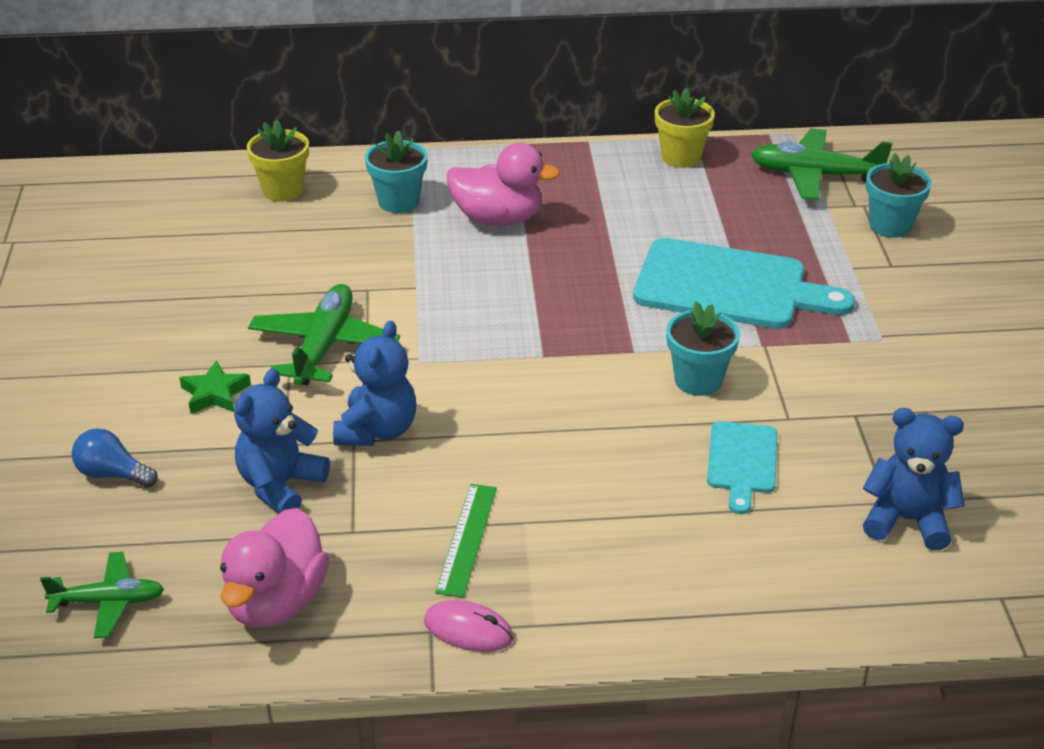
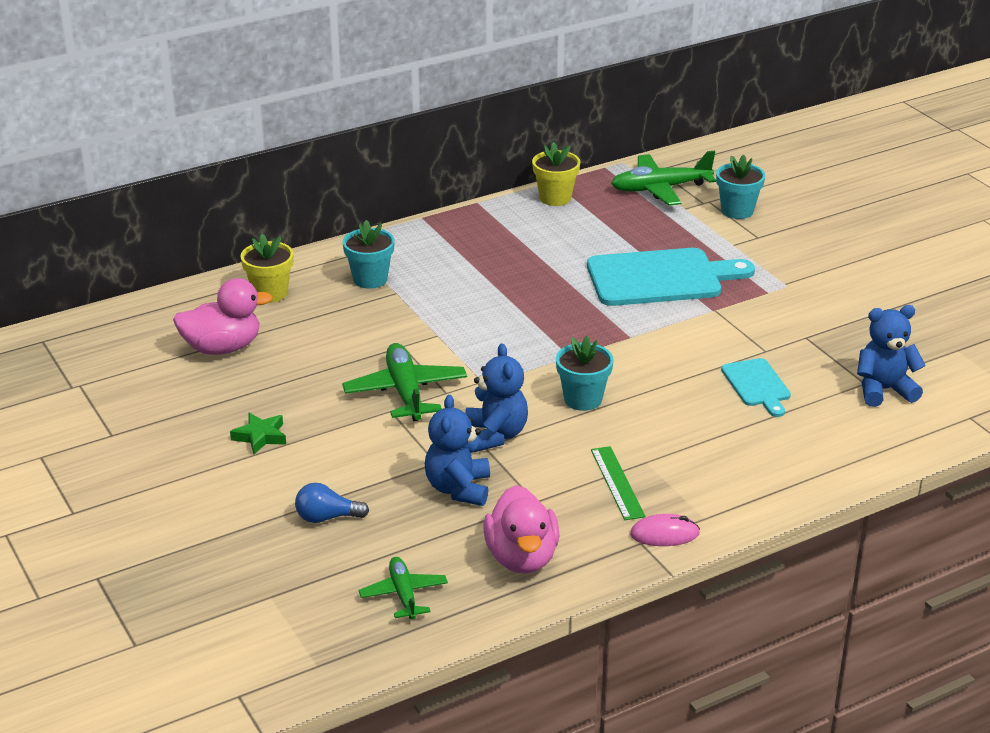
camera: 25 degrees left, 5 degrees down
(109, 602) = (403, 594): green plane -> green plane turned 75 degrees counterclockwise
(215, 393) = (352, 445): green star -> green star (260, 436)
(498, 218) = (457, 273): pink duck -> pink duck (222, 348)
(698, 380) = (688, 343): turquoise flower pot -> turquoise flower pot (583, 399)

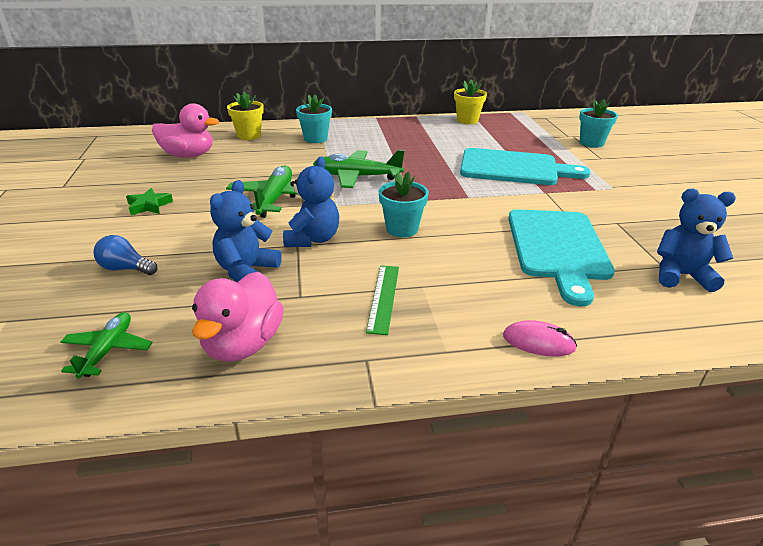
camera: 20 degrees right, 0 degrees up
(660, 189) = (541, 126): green plane -> green plane (356, 177)
(664, 534) = (395, 357): pink mouse -> pink mouse (538, 342)
(757, 385) = (557, 248): turquoise cutting board -> turquoise cutting board, size x1.91

